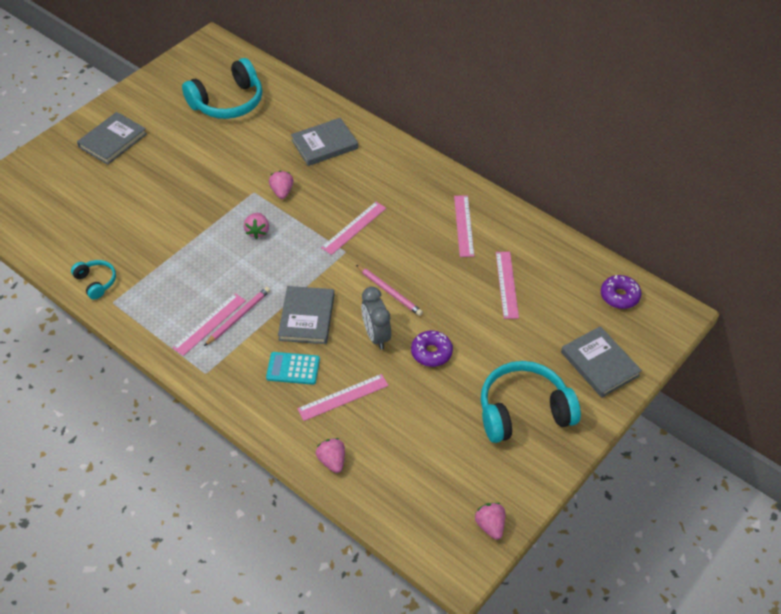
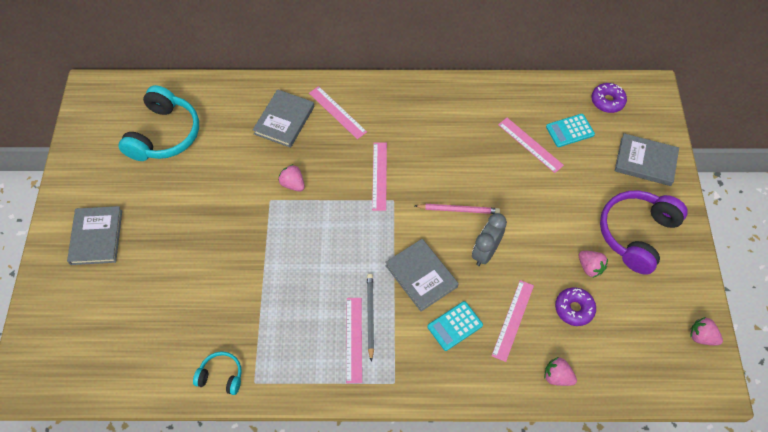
camera: 40 degrees left, 10 degrees up
(238, 317) = (370, 315): pink pencil -> grey pencil
(257, 231) = (309, 232): pink strawberry -> pink strawberry (590, 267)
(376, 336) = (485, 252): grey clock -> grey clock turned 90 degrees clockwise
(431, 352) = (535, 236): purple donut -> purple donut (574, 309)
(463, 225) = (455, 118): pink ruler -> pink ruler (337, 112)
(523, 411) = (636, 234): turquoise headphones -> purple headphones
(556, 296) = (570, 130): none -> turquoise calculator

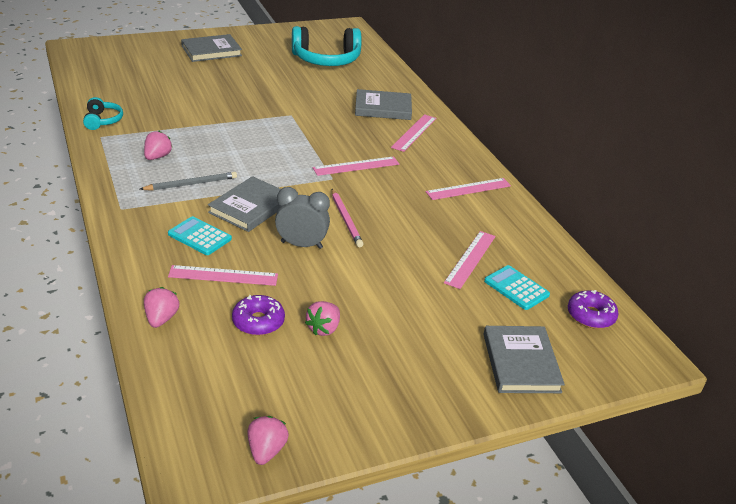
camera: 65 degrees right, 25 degrees down
(293, 184) = (315, 123): pink strawberry -> pink strawberry (157, 157)
(354, 339) = (161, 179): pink ruler -> pink ruler (468, 189)
(636, 234) = (397, 366): purple headphones -> none

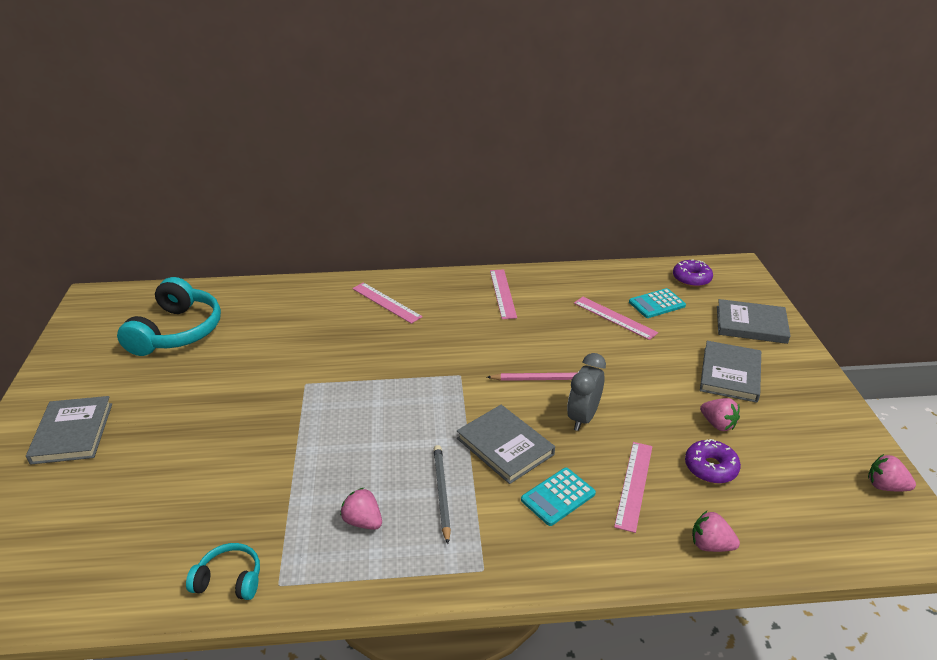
camera: 70 degrees left, 0 degrees up
(356, 166) = (441, 354): pink ruler -> none
(383, 108) = (323, 312): grey book -> grey book (730, 374)

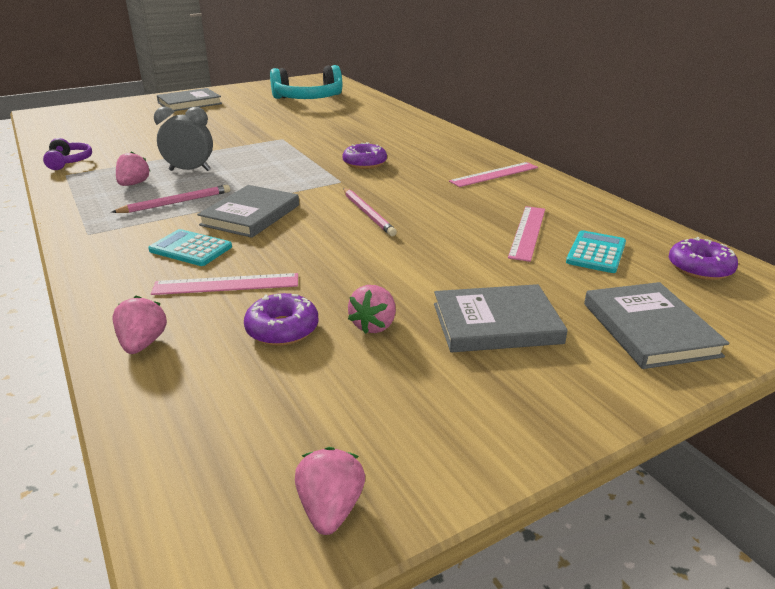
camera: 65 degrees right, 5 degrees down
(229, 580) = (69, 162): turquoise headphones -> purple headphones
(386, 302) = (416, 139): pink ruler -> none
(426, 349) = (364, 163): none -> purple donut
(441, 493) = (176, 202): grey pencil -> pink pencil
(583, 417) = (321, 242): grey clock -> grey clock (190, 170)
(657, 304) = (596, 252): turquoise calculator -> turquoise calculator turned 75 degrees clockwise

